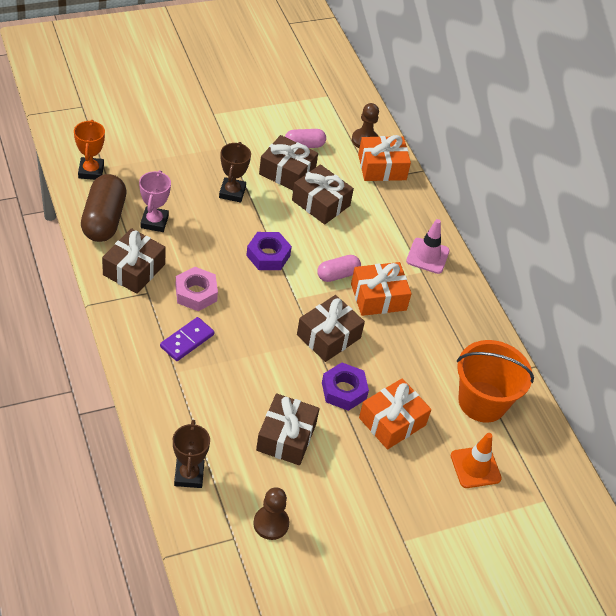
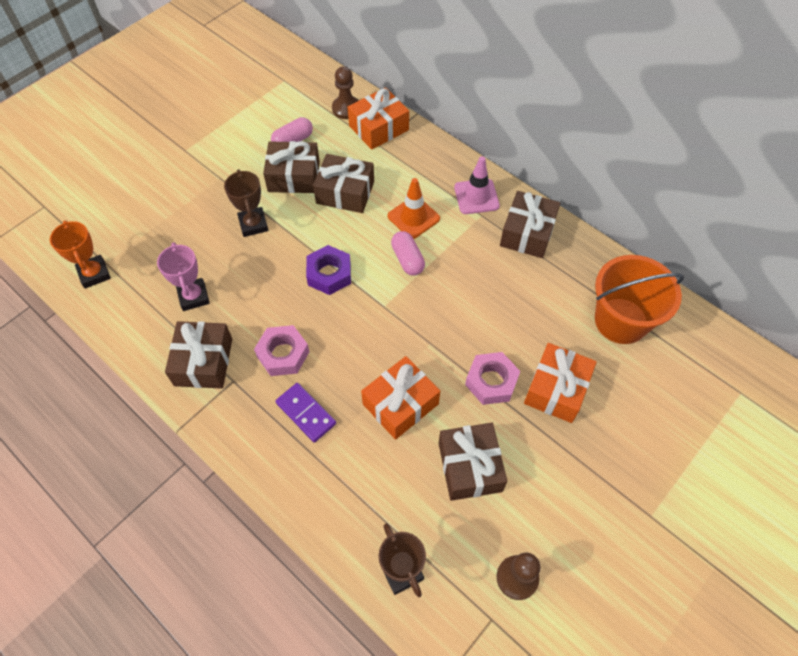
camera: 20 degrees left, 10 degrees up
(104, 220) = (139, 321): brown capsule -> none
(187, 340) = (306, 413): purple domino -> purple domino turned 60 degrees counterclockwise
(328, 336) = (440, 330): brown gift -> brown gift (527, 233)
(337, 275) = (407, 259): pink capsule -> pink capsule turned 60 degrees counterclockwise
(344, 390) = (491, 382): purple nut -> pink nut
(378, 297) = (459, 263): orange gift -> orange gift (400, 404)
(475, 467) = (660, 394): orange traffic cone -> orange traffic cone (413, 217)

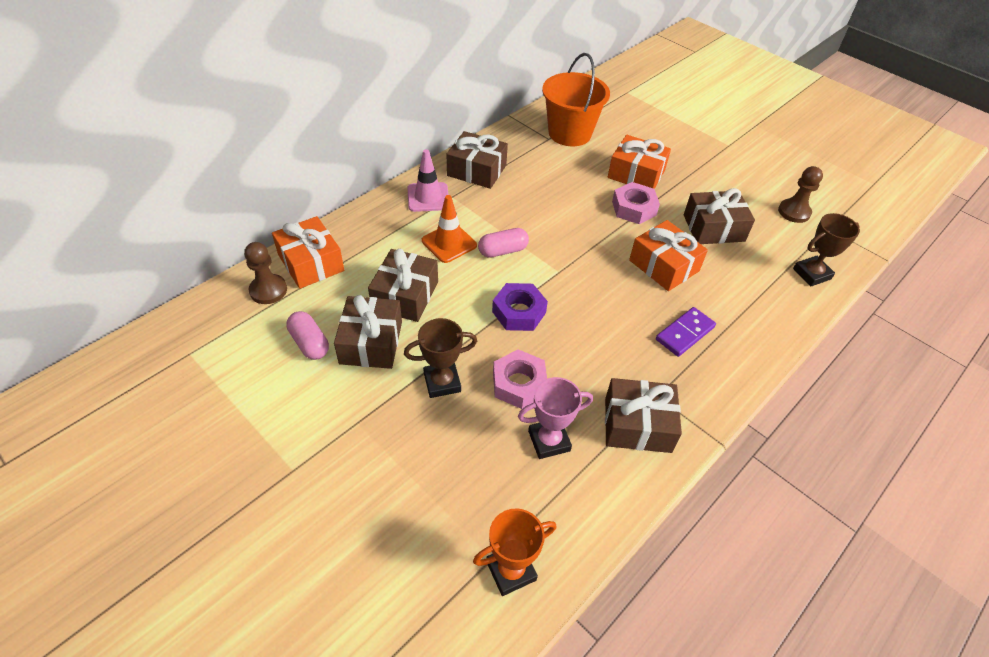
camera: 90 degrees left, 10 degrees down
(283, 354) = (621, 352): pink nut -> pink nut (519, 384)

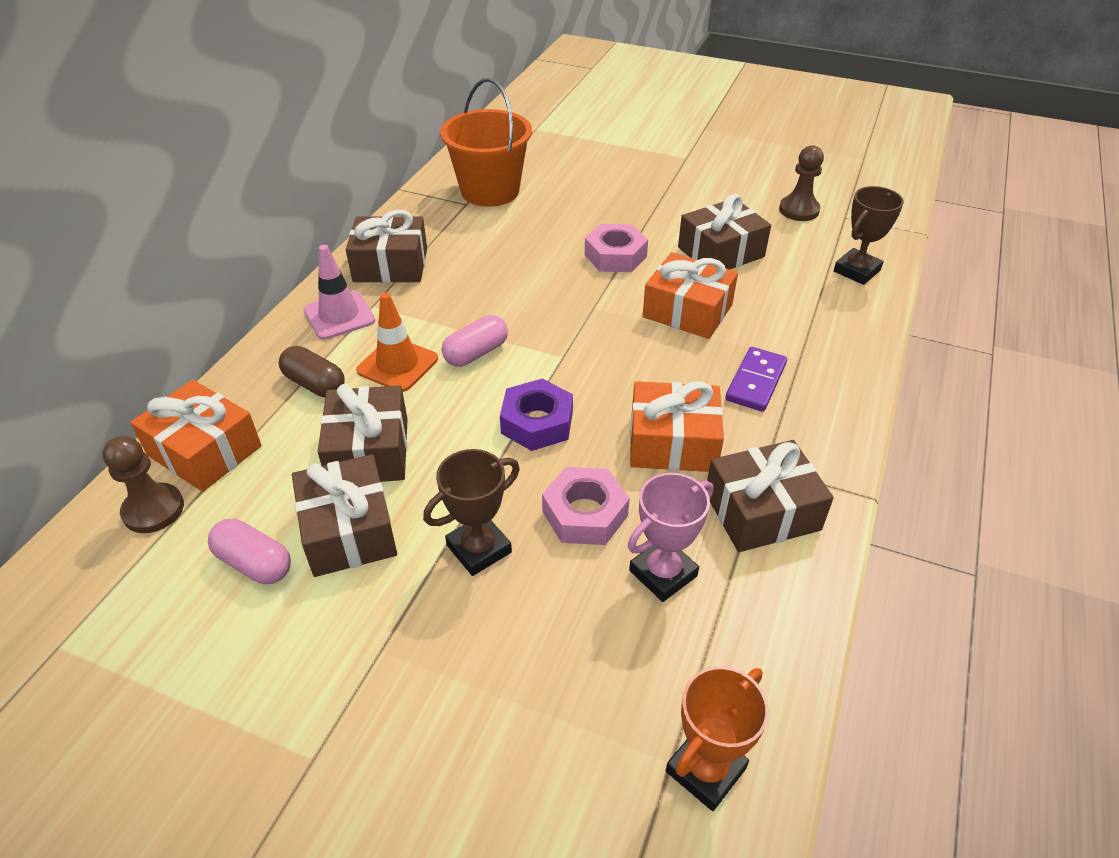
camera: 20 degrees left, 5 degrees down
(392, 240) = (315, 384): none -> brown capsule
(636, 174) = (596, 216): orange gift -> orange gift (673, 443)

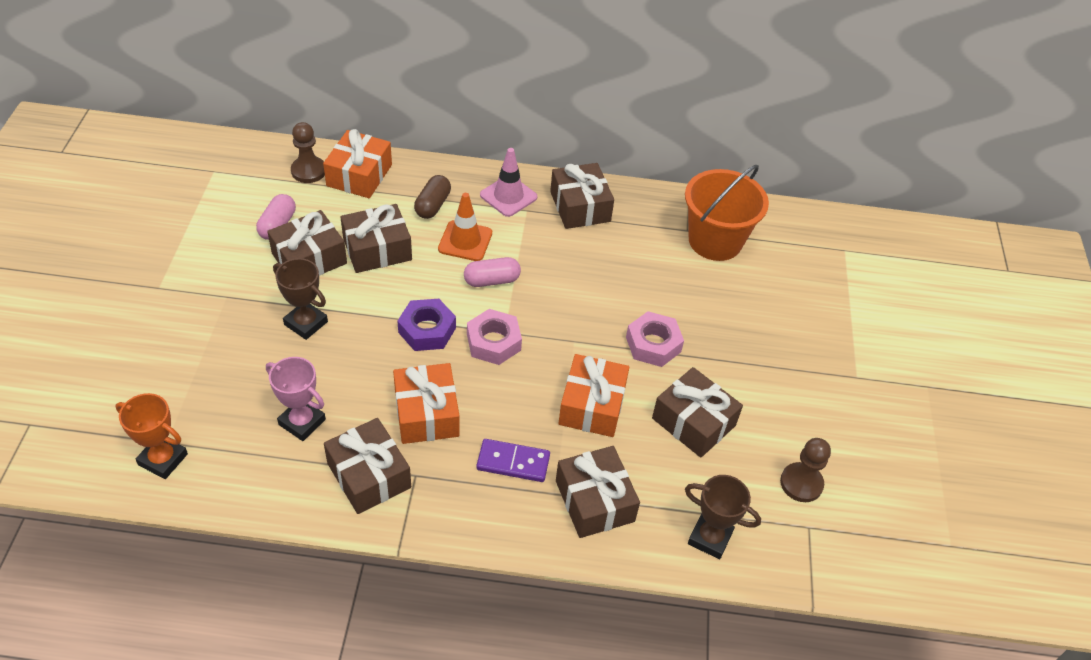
camera: 70 degrees right, 5 degrees up
(476, 353) = (492, 280): pink capsule -> pink capsule turned 45 degrees counterclockwise
(585, 513) = (346, 372): pink nut -> pink nut (493, 342)
(811, 332) = (594, 501): none -> brown gift

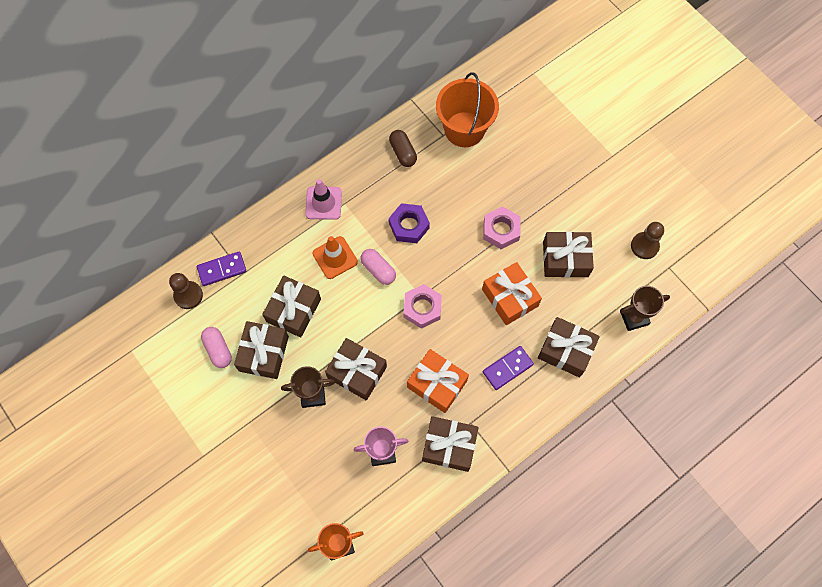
camera: 40 degrees left, 20 degrees up
(359, 175) = (222, 269): orange gift -> purple domino
(427, 330) = (380, 335): purple nut -> purple nut (409, 226)
(433, 205) = (289, 250): brown capsule -> brown capsule (403, 152)
(492, 280) = (378, 270): pink capsule -> pink capsule turned 75 degrees counterclockwise
(580, 206) = (370, 173): brown gift -> brown gift (357, 372)

